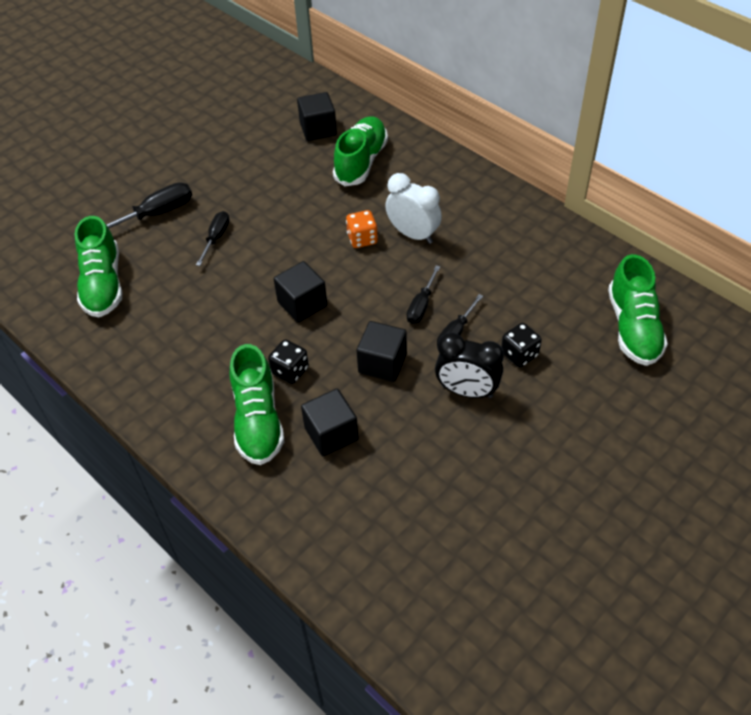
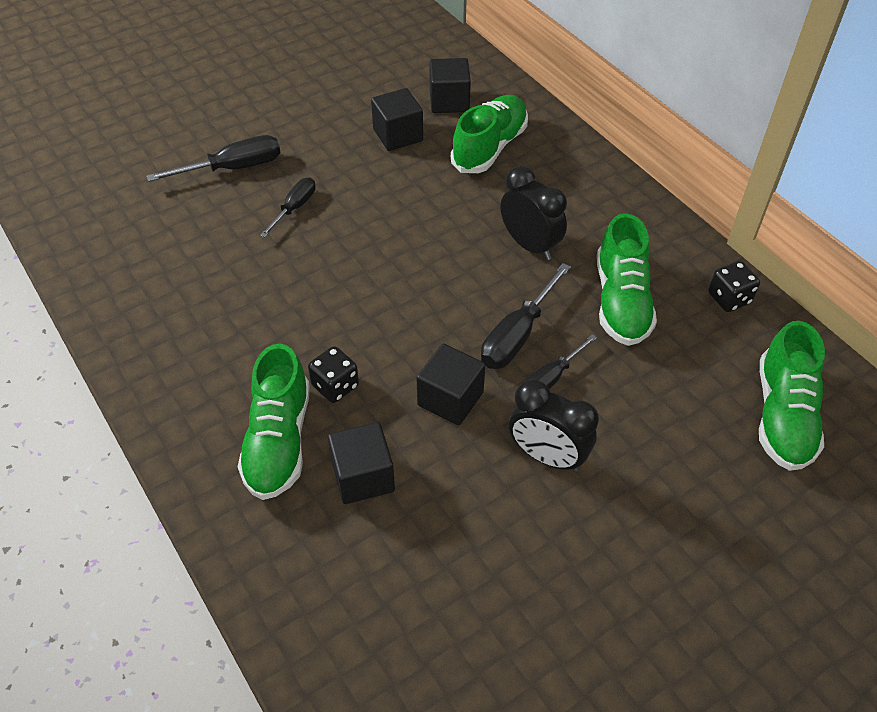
camera: 10 degrees right, 0 degrees up
(103, 284) = (149, 239): green shoe -> green shoe (621, 301)
(302, 304) = (373, 306): black cube -> black cube (398, 135)
(362, 239) = (466, 240): orange dice -> none
(413, 234) = (530, 245): white clock -> black clock
(421, 305) = (517, 335): black screwdriver -> black screwdriver, size x1.55
(519, 354) = (626, 421): black dice -> black dice (729, 298)

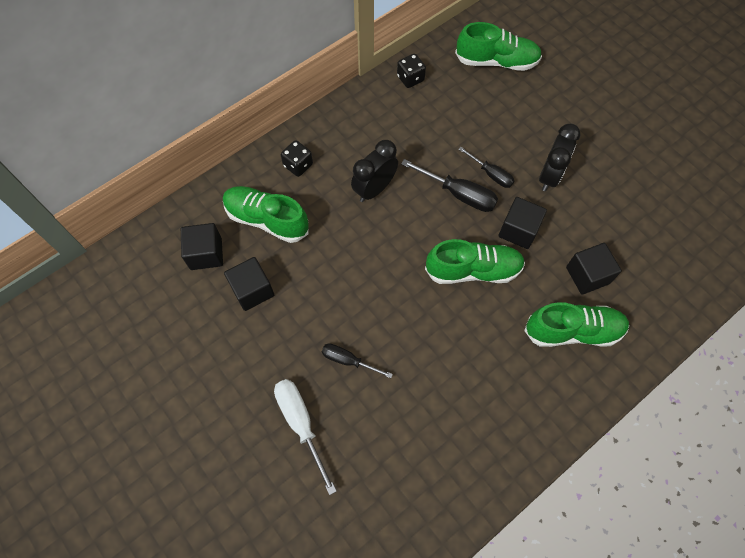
camera: 95 degrees left, 15 degrees up
(233, 168) = (301, 423): black screwdriver -> white screwdriver
(335, 386) = (521, 302): black dice -> black dice (298, 165)
(621, 301) = (421, 135): green shoe -> green shoe (473, 270)

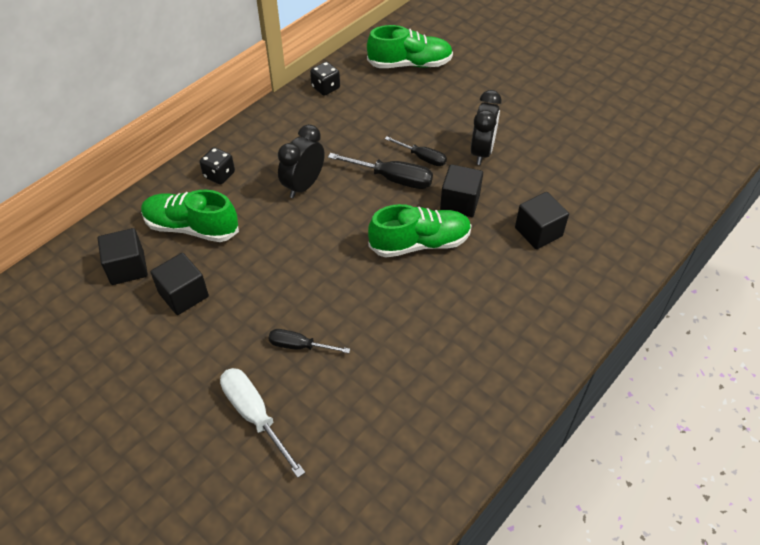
camera: 10 degrees left, 15 degrees down
(573, 331) = (534, 283): green shoe -> none

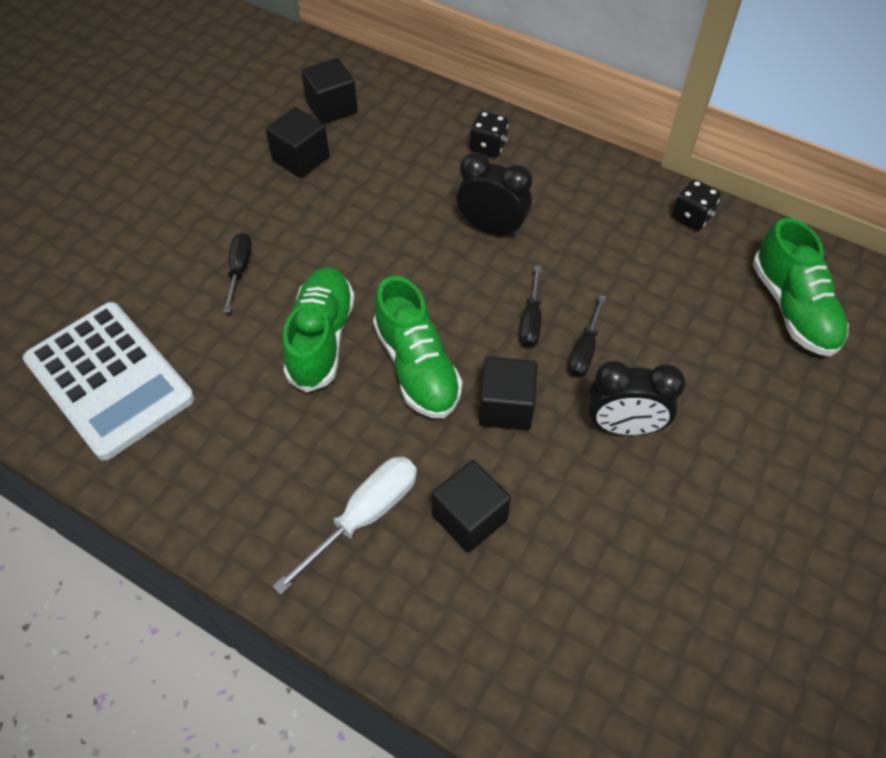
camera: 80 degrees right, 5 degrees up
(191, 228) = (398, 142): green shoe -> green shoe (321, 339)
(255, 415) = (148, 249): white screwdriver -> white screwdriver (365, 516)
(393, 179) = (531, 320): black screwdriver -> black screwdriver, size x0.64
(395, 444) = (109, 379): none -> white calculator

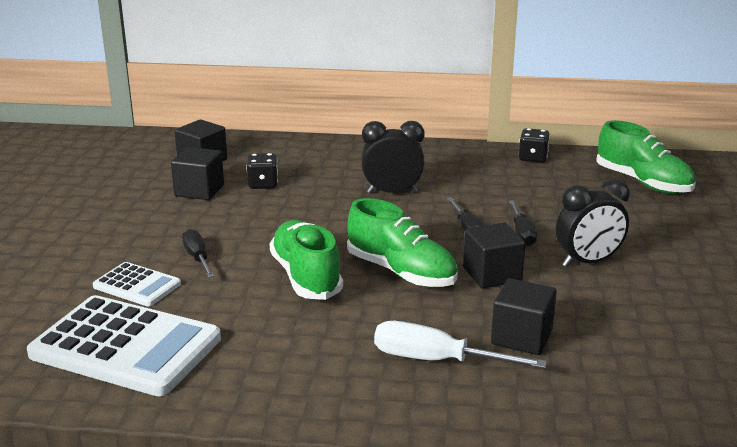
camera: 25 degrees left, 30 degrees down
(164, 292) = (137, 285): none -> white calculator
(365, 516) = (436, 360): white screwdriver -> white screwdriver turned 90 degrees counterclockwise
(488, 147) = (350, 156): black dice -> black dice (263, 184)

